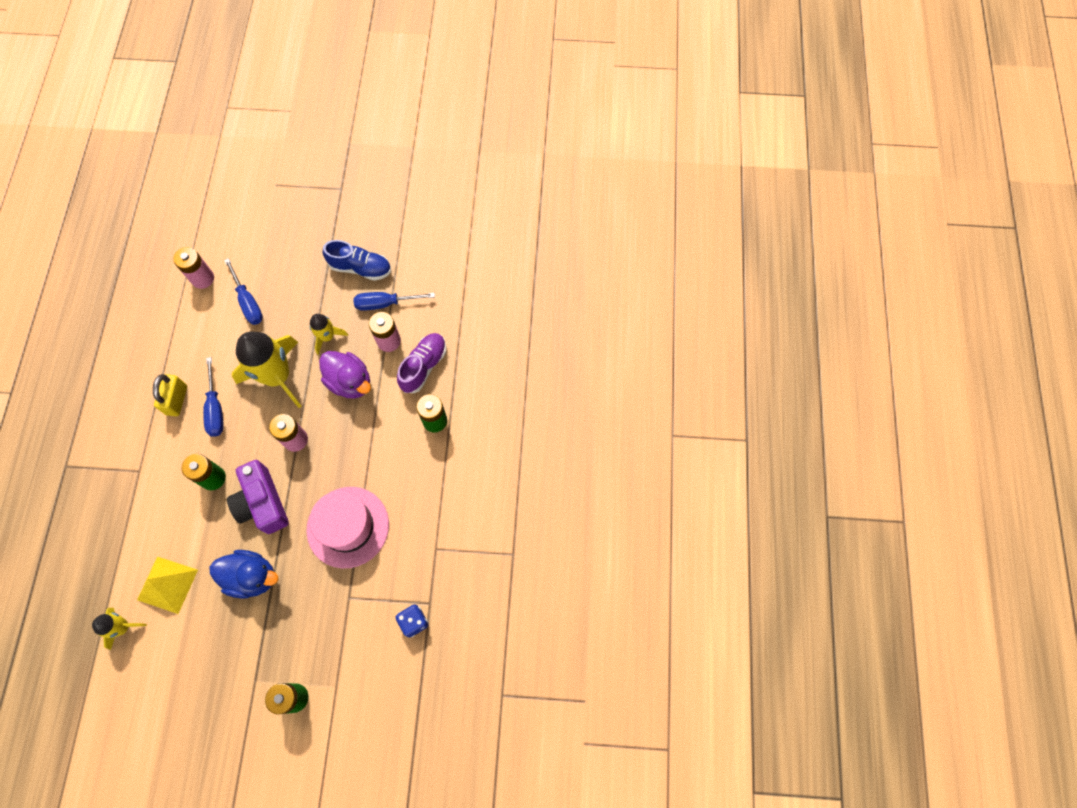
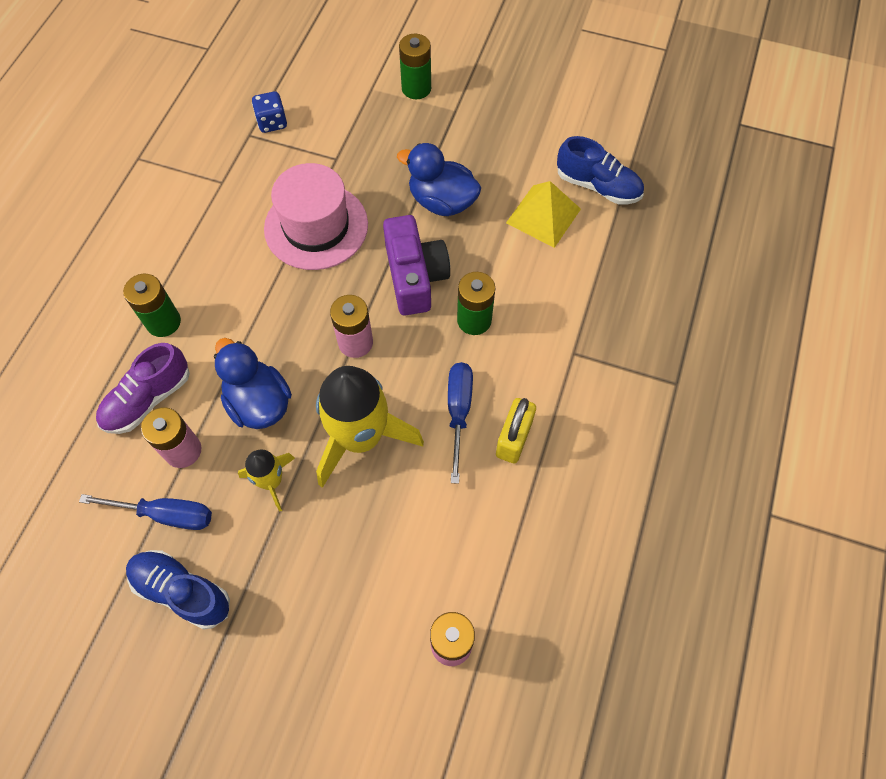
camera: 165 degrees left, 5 degrees down
(123, 627) = (597, 186): yellow rocket -> blue shoe
(248, 302) = (381, 576): blue screwdriver -> none
(350, 382) = (259, 403): purple duck -> blue duck

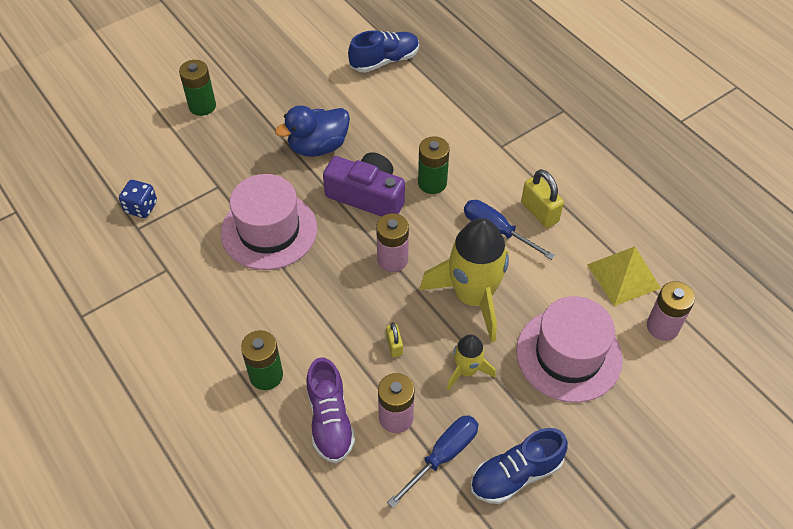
camera: 55 degrees left, 10 degrees down
(259, 403) = (394, 346): blue duck -> yellow padlock
(351, 566) = (568, 355): none -> pink hat
(543, 216) = (382, 100): yellow pyramid -> yellow pyramid (623, 276)

